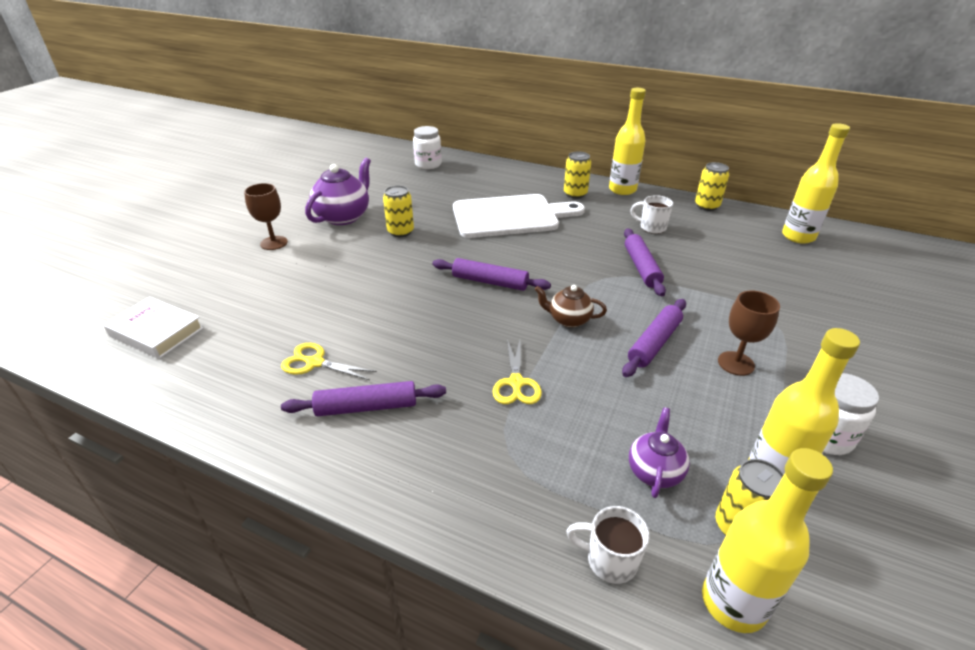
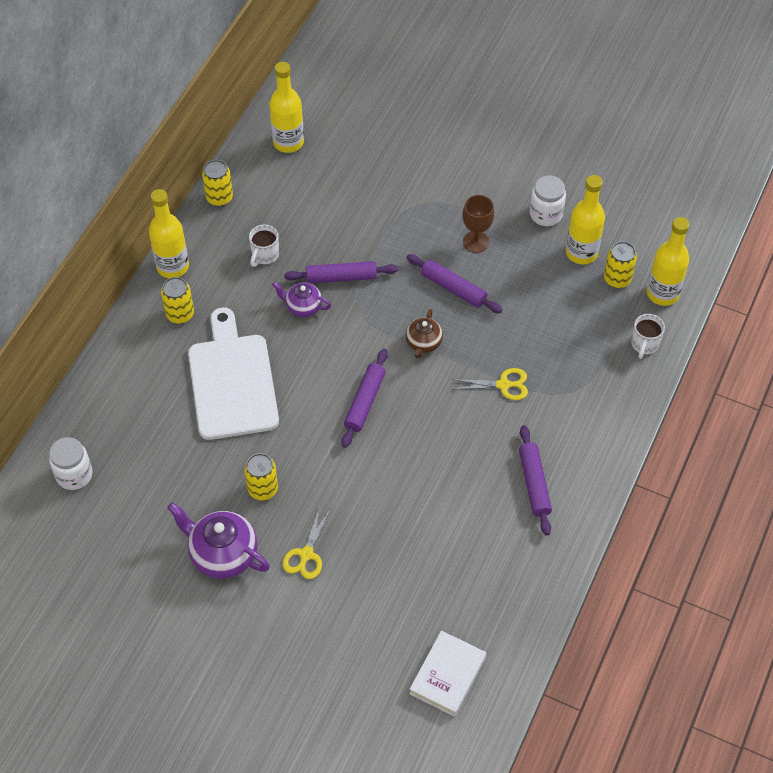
camera: 90 degrees left, 20 degrees up
(274, 243) = (283, 616): brown goblet -> none
(314, 362) = (485, 530): yellow scissors -> yellow scissors (306, 555)
(654, 471) = (580, 312): purple teapot -> purple teapot (303, 307)

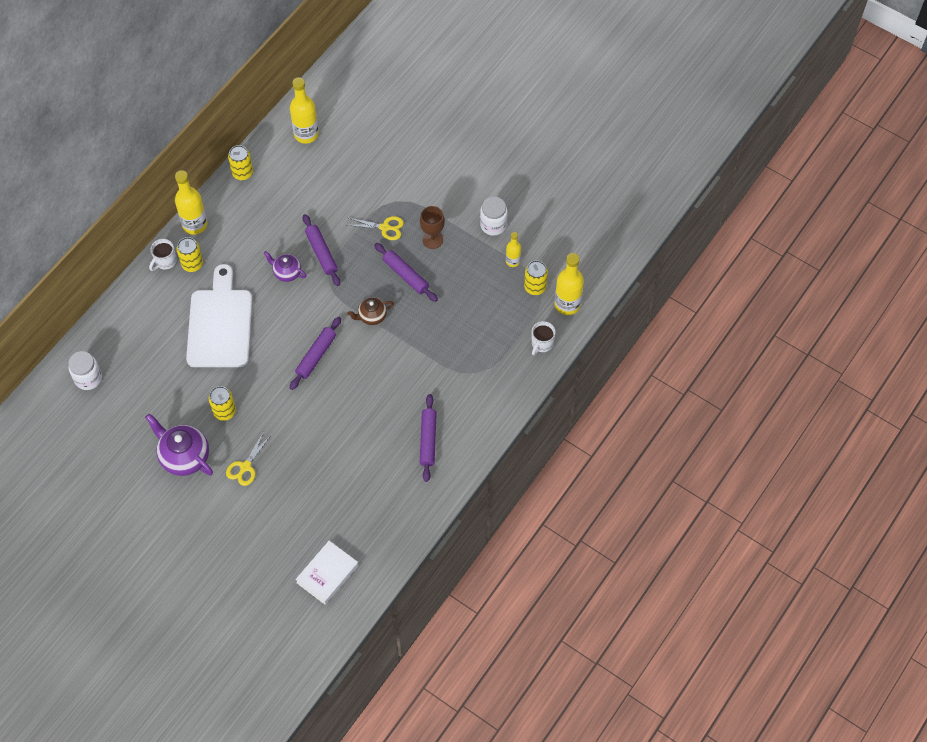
camera: 10 degrees right, 5 degrees up
(264, 255) = (267, 226): white mug -> white mug (165, 261)
(341, 277) = (321, 253): purple rolling pin -> purple rolling pin turned 60 degrees clockwise
(423, 343) = (371, 316): brown teapot -> brown teapot turned 45 degrees clockwise
(503, 385) = (425, 359): yellow scissors -> yellow scissors (385, 227)
(581, 253) = (513, 261): yellow bottle -> yellow bottle, size x0.57

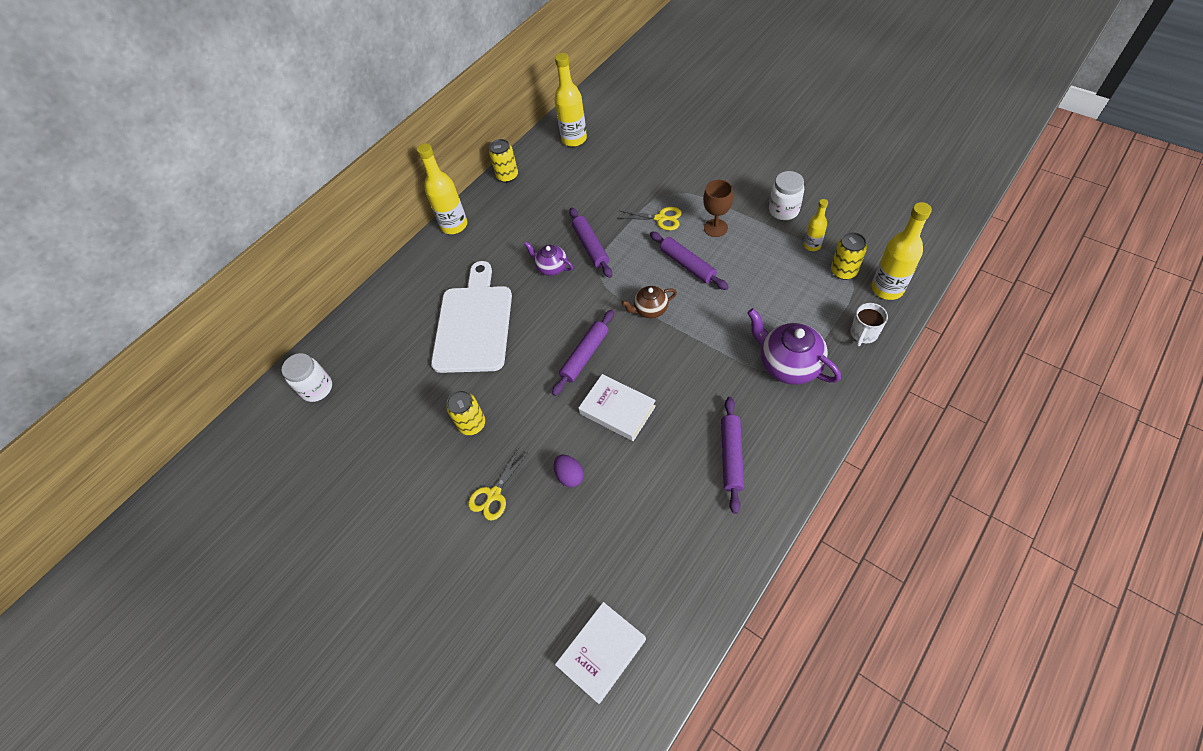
camera: 10 degrees right, 5 degrees down
(165, 261) = (419, 262): white mug -> none
(184, 456) = (418, 482): purple teapot -> purple teapot (788, 364)
(192, 264) = (448, 263): yellow can -> none
(304, 453) = (570, 476): none -> purple egg
(342, 402) = (617, 410): none -> white book

